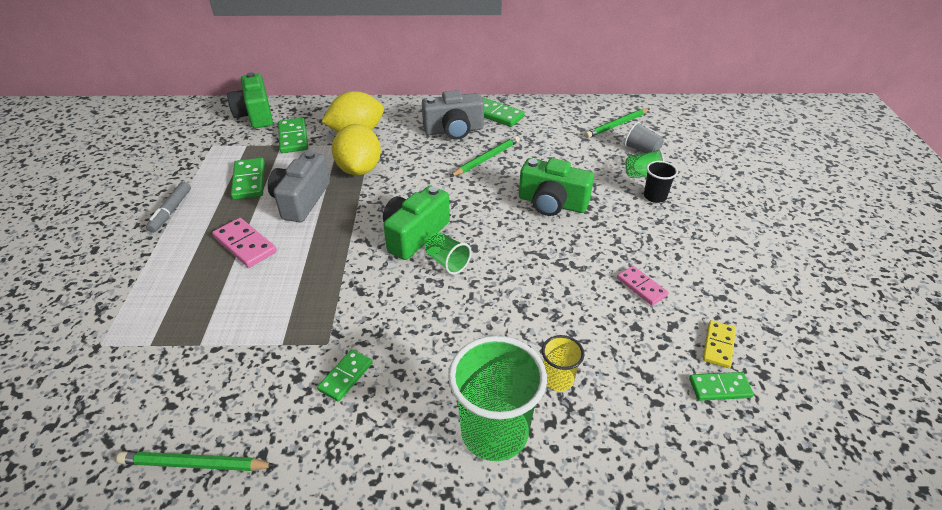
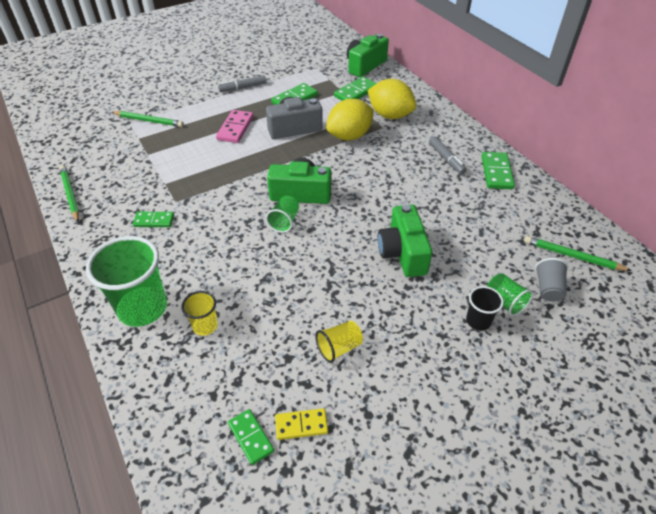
camera: 60 degrees right, 5 degrees up
(454, 130) = (446, 159): grey camera -> grey marker
(486, 158) = (427, 192): green pencil -> green pencil (149, 121)
(641, 287) = (339, 348): pink domino -> yellow cup

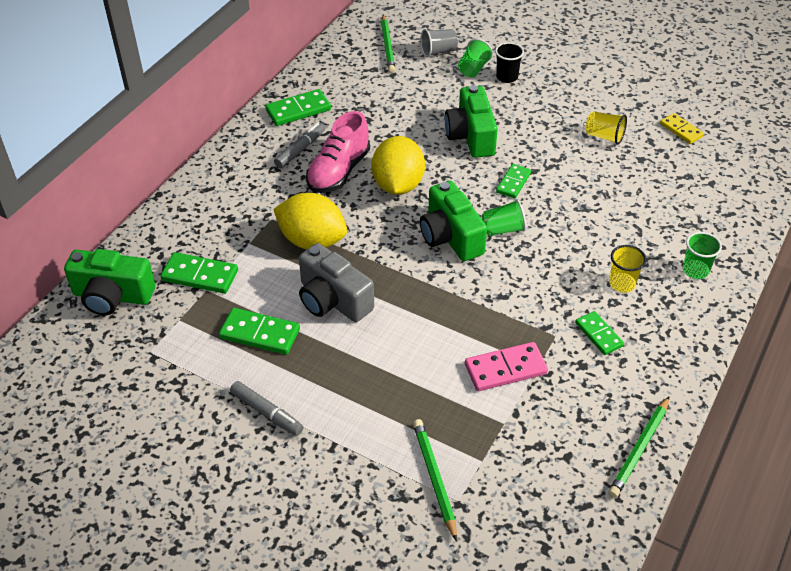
camera: 120 degrees left, 0 degrees up
(143, 308) = (695, 270): green cup -> green cup, size x0.50
(205, 326) = (667, 219): yellow cup -> yellow cup (622, 284)
(235, 128) = (377, 361): pink domino -> pink domino (505, 369)
(251, 437) = (715, 149): green domino -> green domino (513, 182)
(390, 115) = (239, 222): yellow lemon -> yellow lemon (398, 185)
(402, 253) = (471, 136): green camera -> green camera turned 120 degrees clockwise
(409, 168) = (338, 171): none -> pink shoe

